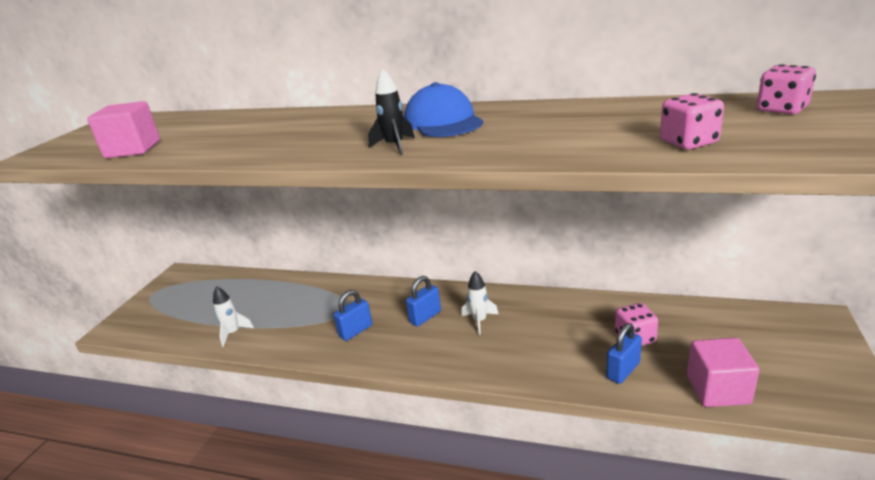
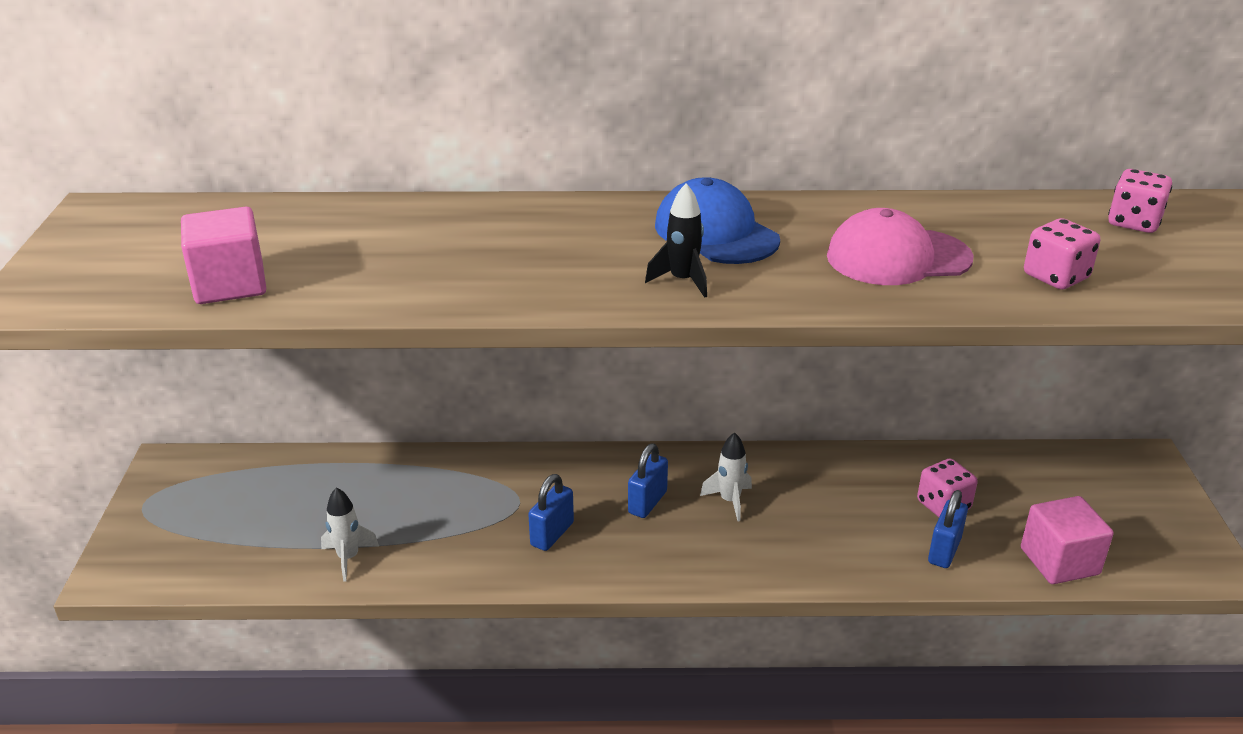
camera: 20 degrees left, 5 degrees up
(563, 132) = (898, 257): none -> pink cap

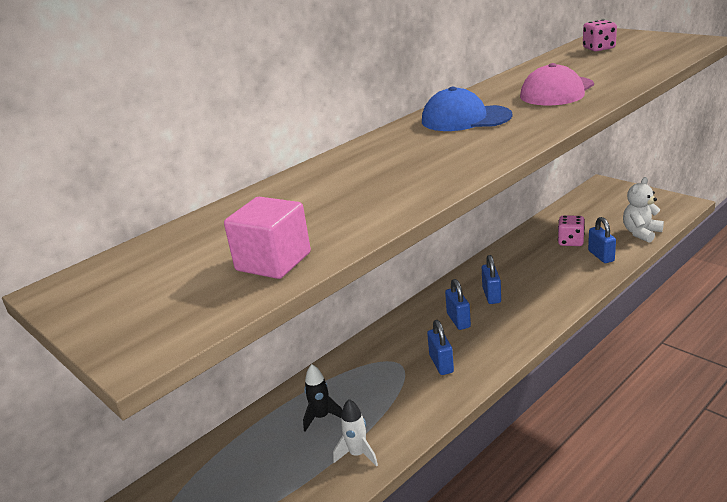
camera: 40 degrees left, 5 degrees down
(682, 281) = (501, 137): black rocket -> black rocket (321, 417)
(730, 501) = (491, 295): white rocket -> blue padlock
(1055, 277) = (622, 71): pink dice -> none
(1059, 561) = (641, 233): pink cube -> white teddy bear

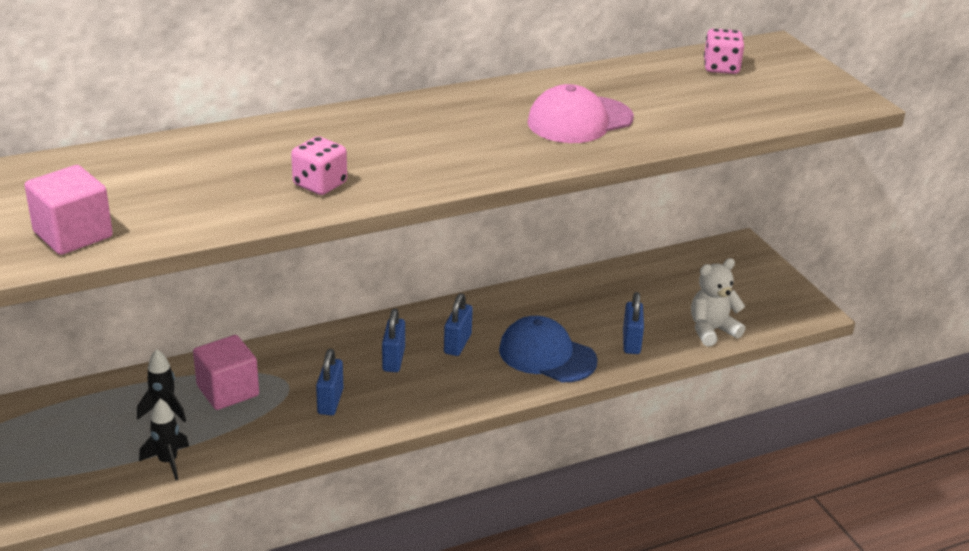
camera: 15 degrees right, 5 degrees up
(358, 384) = (228, 391): none -> pink cube
(358, 454) = (168, 462): white rocket -> black rocket
(465, 118) = (437, 124): blue cap -> blue cap (547, 355)
(570, 241) = (616, 310): pink dice -> pink dice (320, 184)

